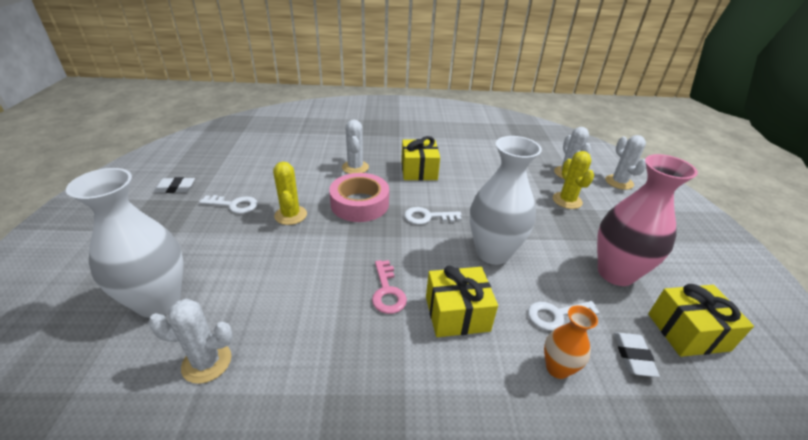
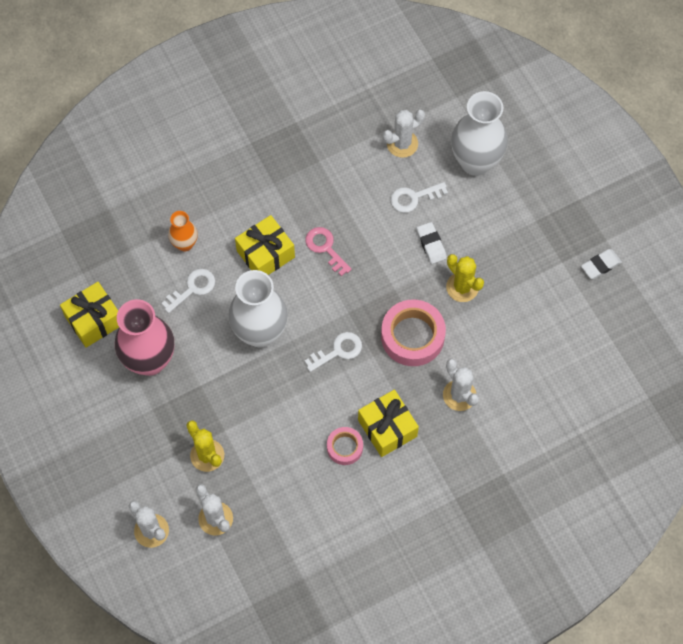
camera: 155 degrees right, 30 degrees up
(234, 205) = (523, 273): white key -> white key (413, 198)
(456, 172) = (344, 447): none -> pink tape
(633, 356) = (134, 278): white eraser -> white eraser (431, 244)

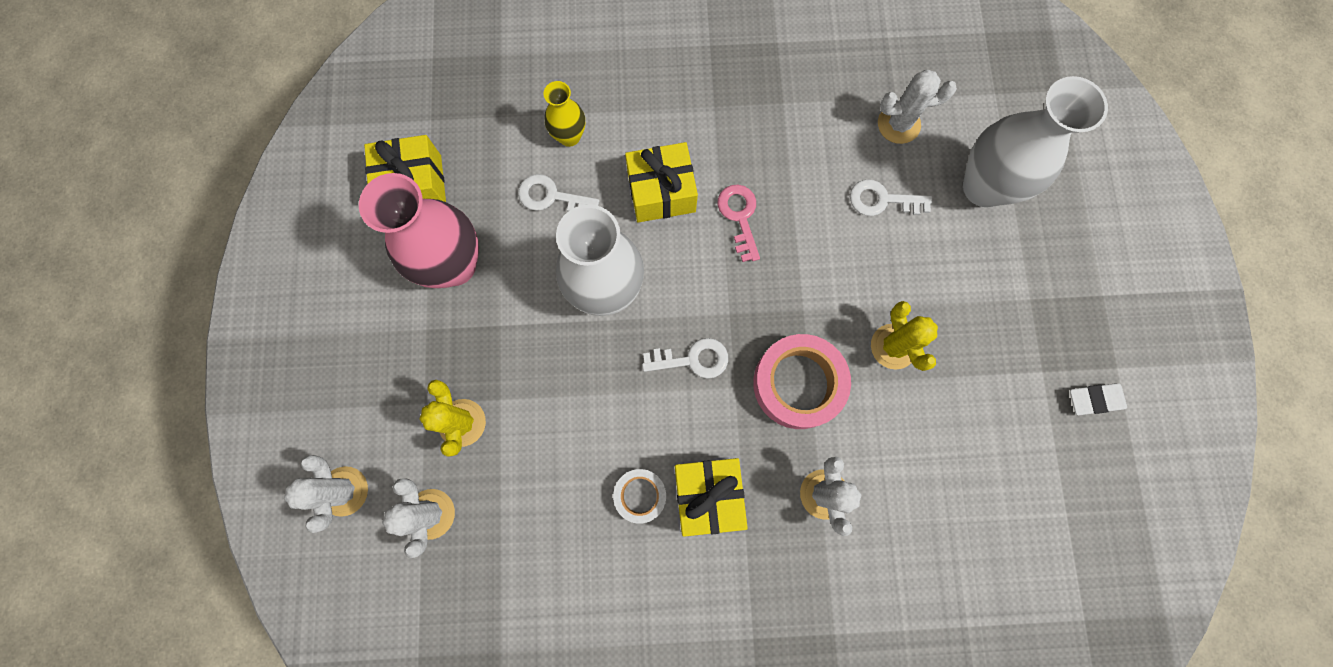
camera: 25 degrees right, 10 degrees up
(185, 244) = (569, 136): orange vase -> yellow vase
(193, 288) = (551, 196): white key -> white key turned 150 degrees counterclockwise
(344, 447) = (640, 495): pink tape -> white tape
(431, 244) = (877, 271): white eraser -> none

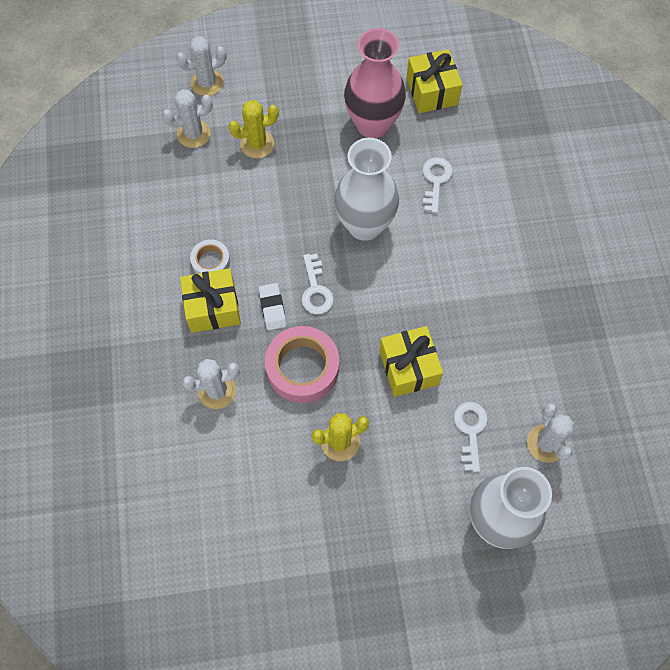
camera: 85 degrees right, 10 degrees down
(569, 136) = (488, 187): yellow vase -> none
(661, 192) = (451, 257): yellow gift -> yellow gift (408, 367)
(739, 216) = (438, 316): pink key -> none
(1094, 400) = (307, 617): white eraser -> white eraser (272, 308)

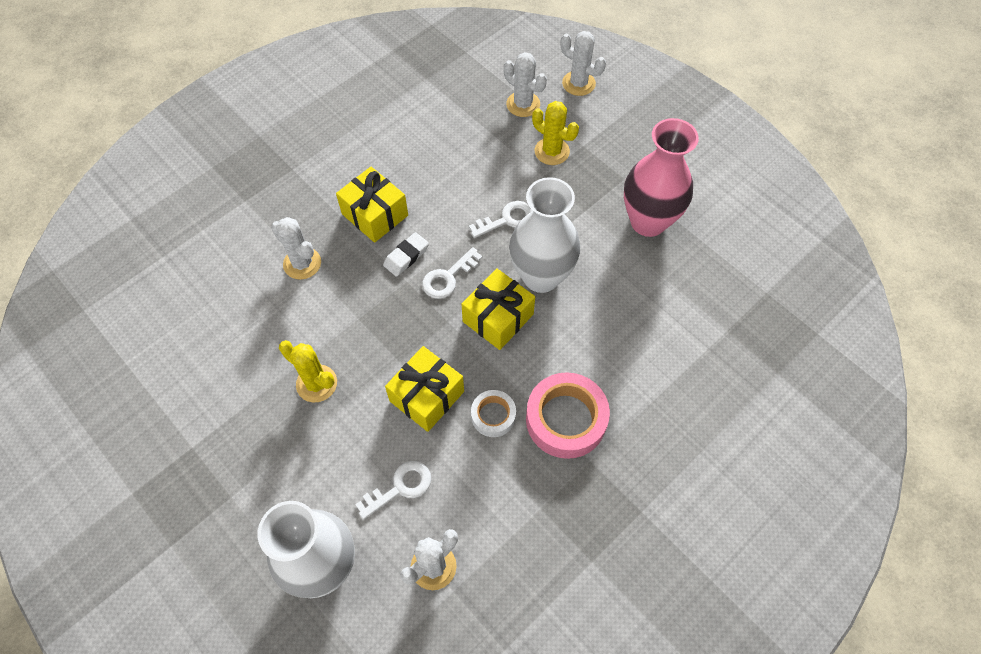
camera: 55 degrees right, 5 degrees down
(211, 262) = (415, 188): white tape -> white tape (493, 416)
(302, 368) = (366, 312): pink tape -> pink tape (566, 419)
(432, 91) = (726, 246): yellow gift -> yellow gift (498, 318)
(435, 180) = (635, 305): white key -> white key (507, 219)

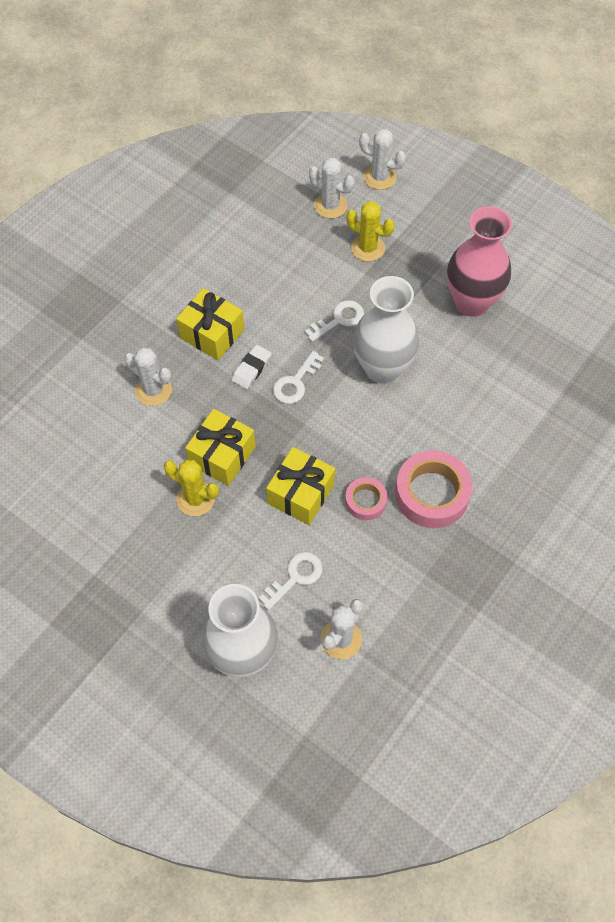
camera: 10 degrees left, 0 degrees up
(493, 416) = (365, 501): white tape -> pink tape
(498, 318) = (350, 413): yellow gift -> yellow gift (222, 455)

